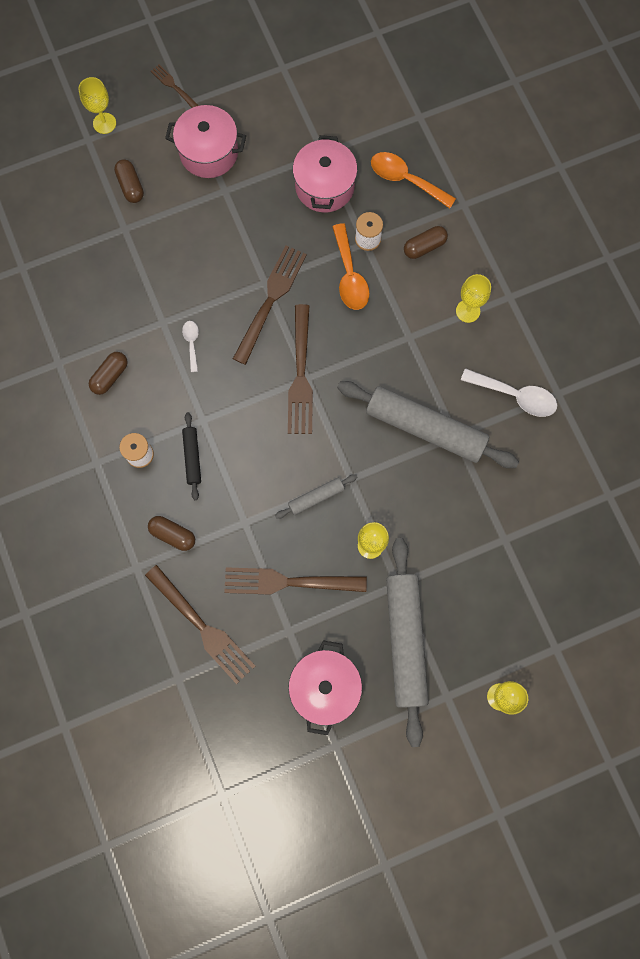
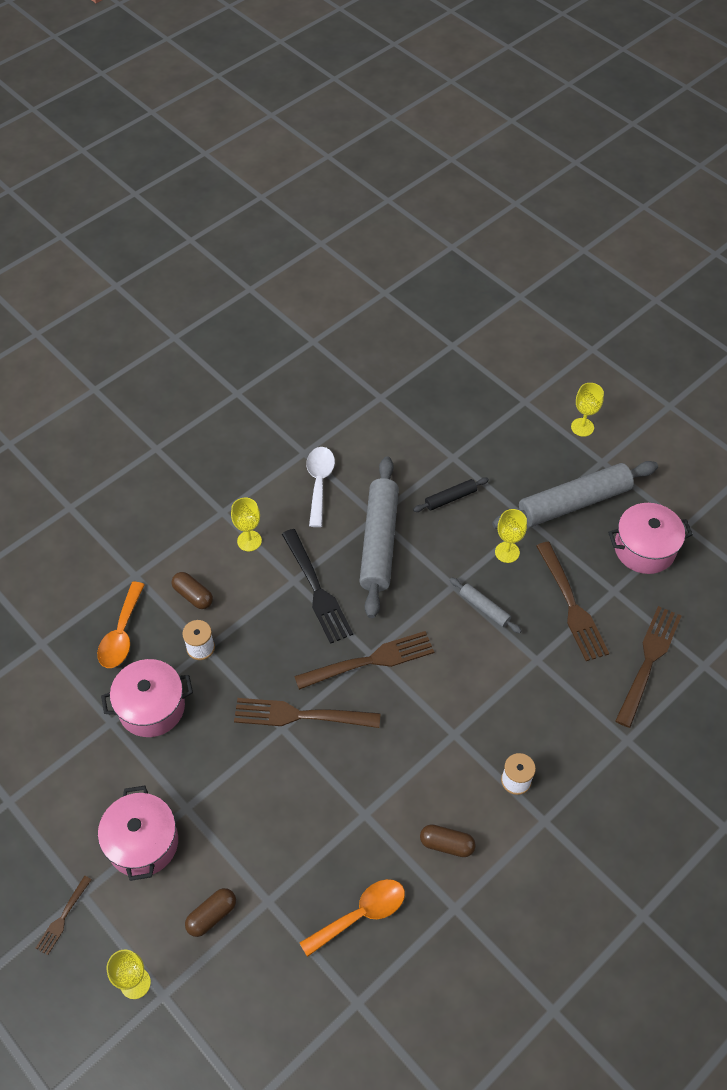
camera: 110 degrees left, 20 degrees down
(173, 535) = (579, 718): brown capsule -> none
(192, 343) = (377, 775): white spoon -> none
(192, 457) = (496, 729): black rolling pin -> black rolling pin (450, 498)
(349, 275) = (247, 651): orange spoon -> orange spoon (361, 915)
(392, 354) = (317, 589): none -> black fork

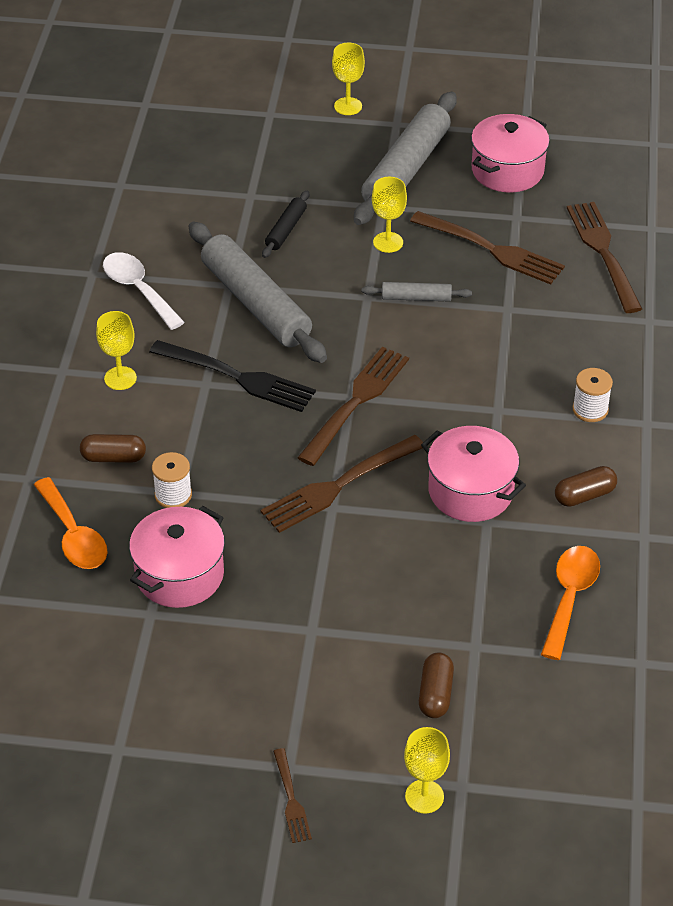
camera: 40 degrees left, 10 degrees down
(143, 843) = (301, 686): pink pot -> pink pot (470, 491)

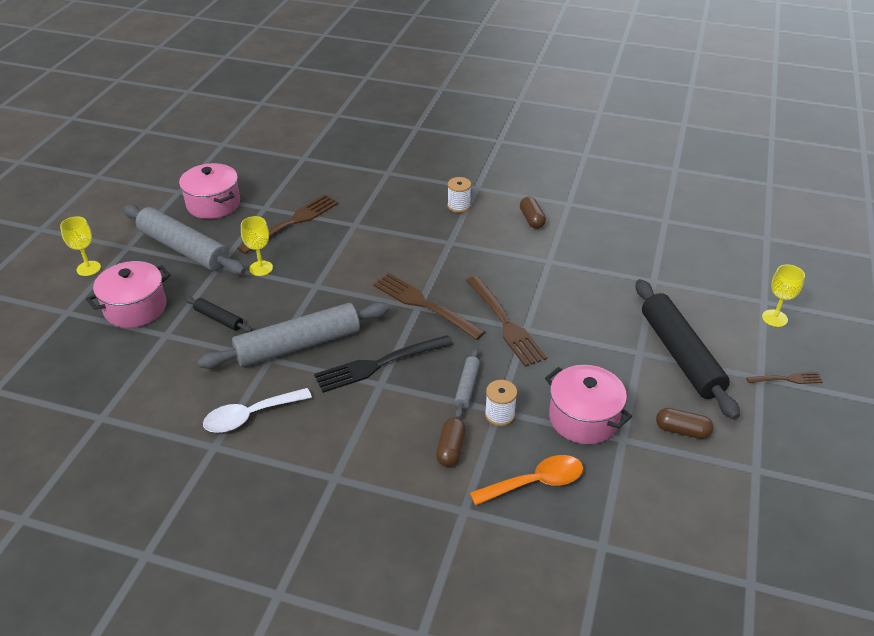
camera: 80 degrees left, 5 degrees down
(120, 378) = (357, 437): yellow goblet -> none
(237, 377) = (379, 364): black fork -> black fork turned 150 degrees counterclockwise
(316, 676) = (680, 355): none -> black rolling pin
(416, 298) = (327, 262): grey rolling pin -> grey rolling pin (467, 387)
(435, 694) = (693, 302): brown capsule -> brown capsule (682, 430)
(470, 491) = (521, 264): pink pot -> pink pot (135, 308)
(570, 598) = (615, 238): orange spoon -> none
(603, 252) = (317, 179): brown fork -> none

